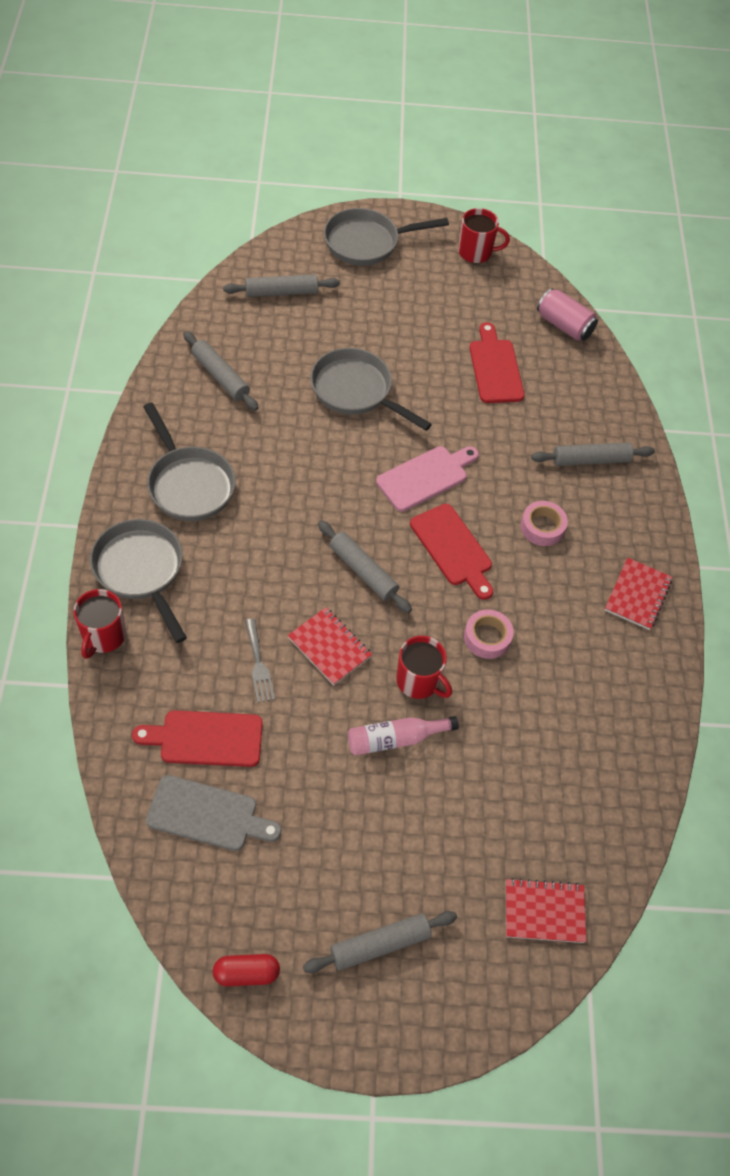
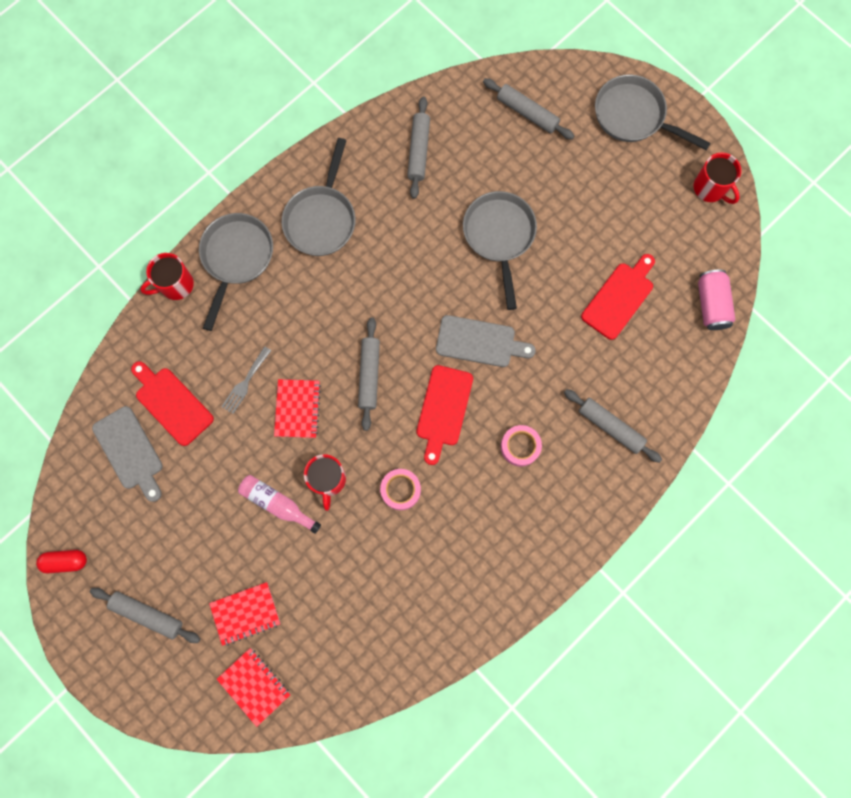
camera: 50 degrees right, 20 degrees up
(246, 973) = (66, 561): red capsule -> red capsule turned 45 degrees counterclockwise
(425, 477) = (479, 342): pink cutting board -> grey cutting board
(637, 595) = (532, 551): red notebook -> red notebook (245, 613)

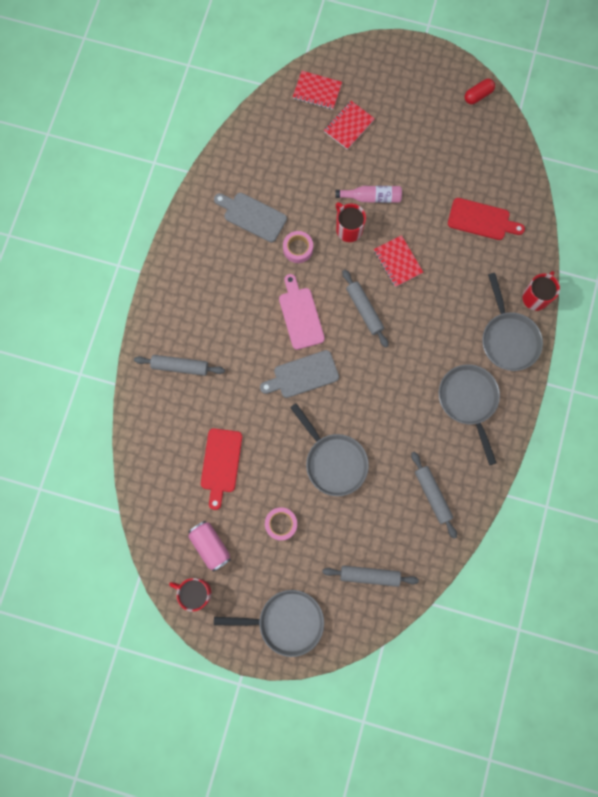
camera: 150 degrees right, 0 degrees up
(130, 451) = (486, 177): grey cutting board -> grey cutting board (252, 216)
(147, 614) = (407, 94): grey rolling pin -> none
(245, 382) = (443, 259): grey fork -> none
(444, 409) = (300, 315): red cutting board -> pink cutting board
(520, 446) = (235, 319): pink tape -> pink tape (281, 524)
(711, 304) = (151, 497): pink can -> pink can (210, 546)

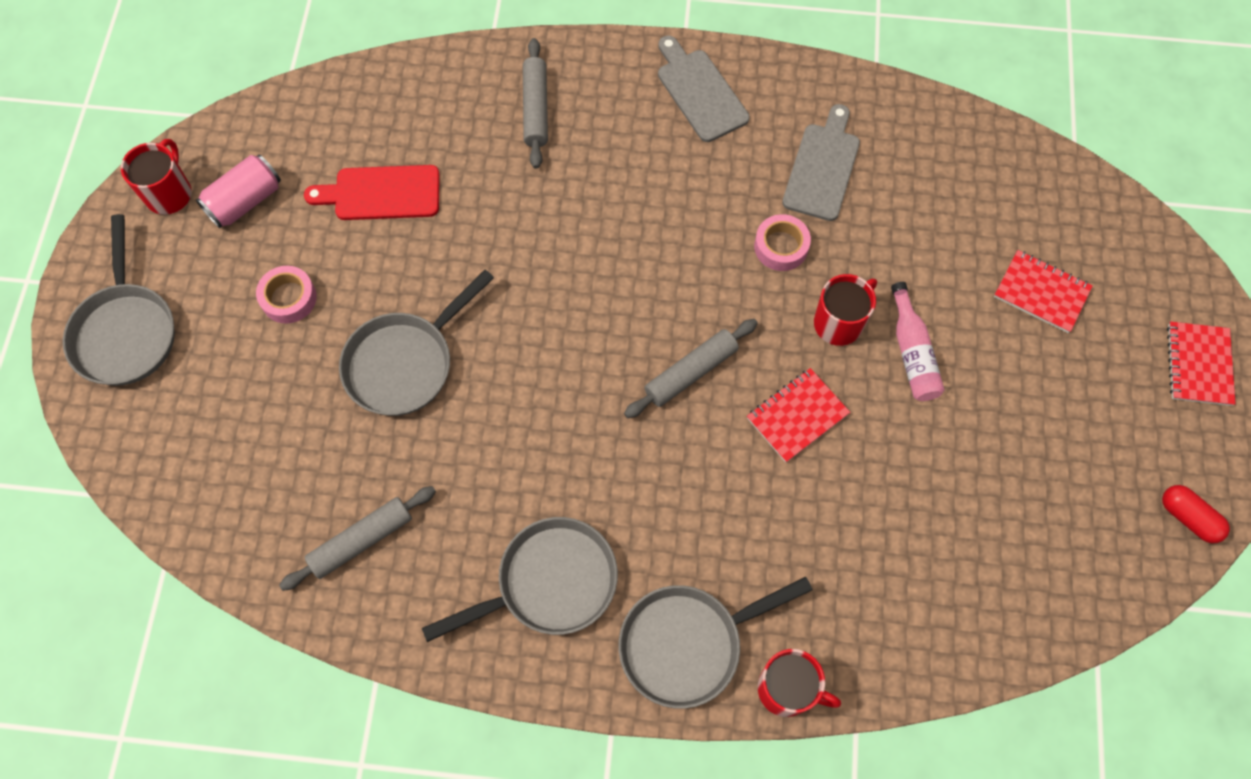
camera: 80 degrees right, 10 degrees down
(300, 315) = (659, 270): pink cutting board -> none
(303, 375) = (552, 291): grey cutting board -> grey cutting board (699, 92)
(317, 91) = (1091, 230): red notebook -> red notebook (1198, 365)
(369, 575) = (208, 453): grey rolling pin -> none
(481, 220) = (923, 559): red cutting board -> none

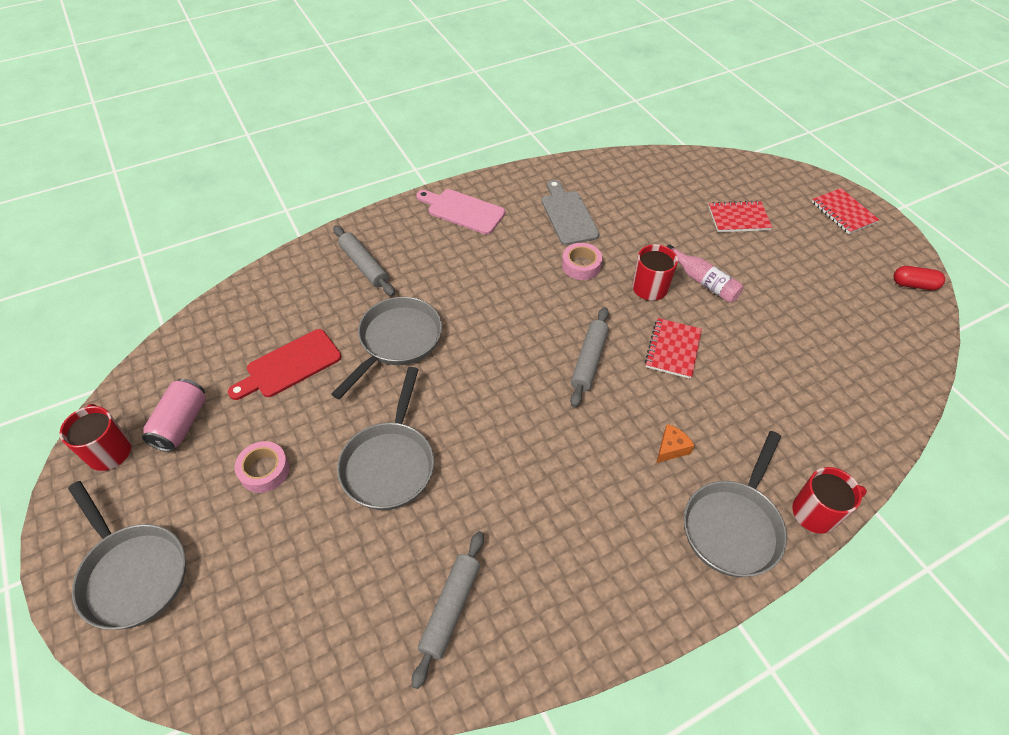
camera: 35 degrees left, 15 degrees down
(549, 583) = (611, 547): grey pan -> grey pan (397, 341)
(695, 525) = (671, 448): none -> orange cheese
(699, 92) = (463, 211): grey cutting board -> pink cutting board

